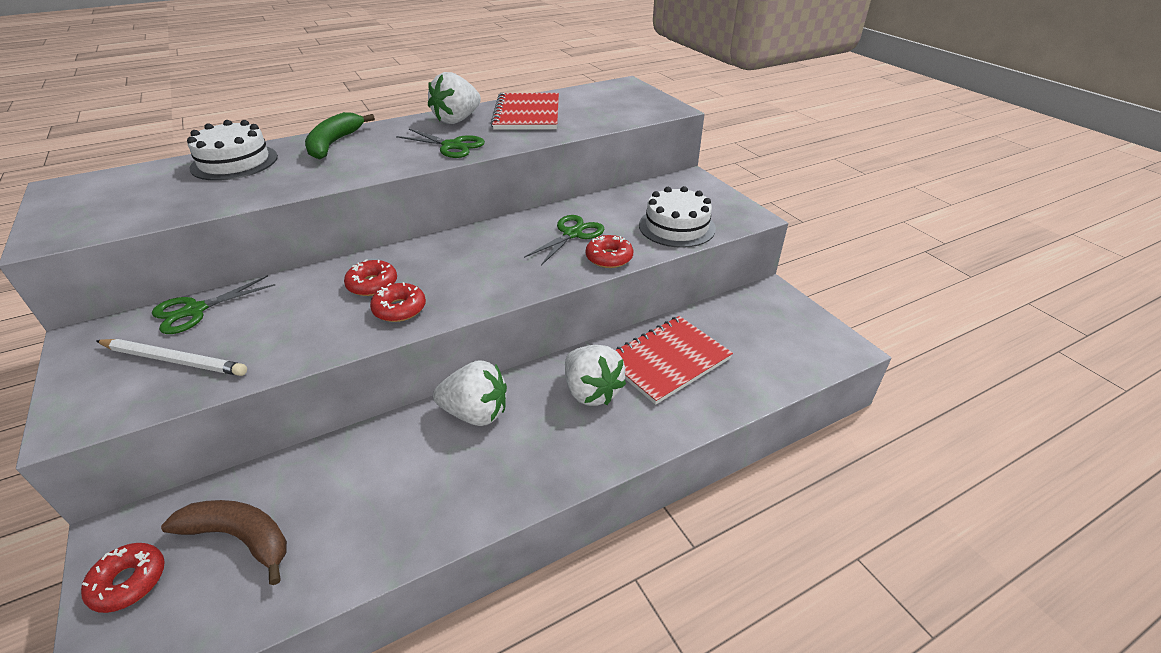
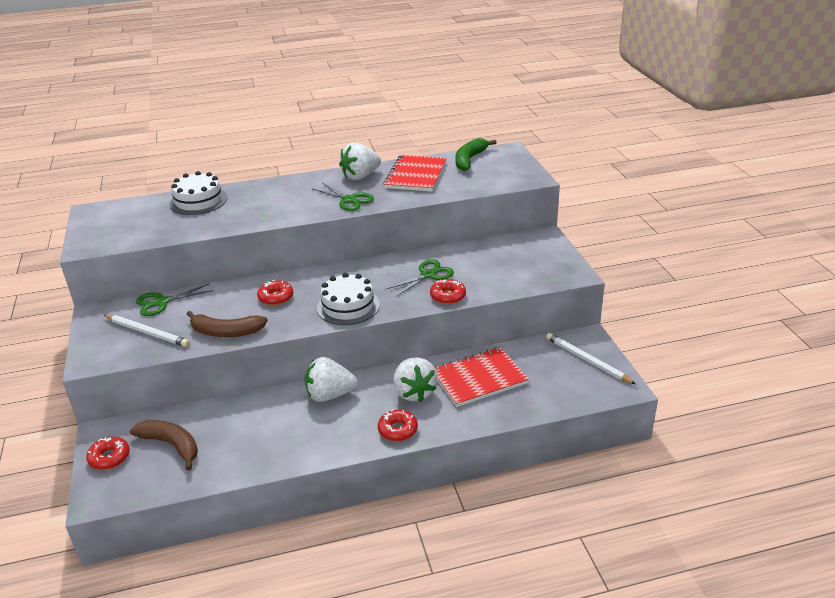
camera: 15 degrees right, 5 degrees down
(305, 343) = (226, 332): none -> brown banana
(334, 144) = (267, 191): green banana -> green banana (469, 160)
(399, 309) = (290, 316): red donut -> red donut (398, 430)
(475, 413) = (330, 395): white strawberry -> white strawberry turned 150 degrees clockwise
(677, 227) = (511, 277): white cake -> white cake (348, 306)
(785, 319) = (587, 360): none -> white pencil

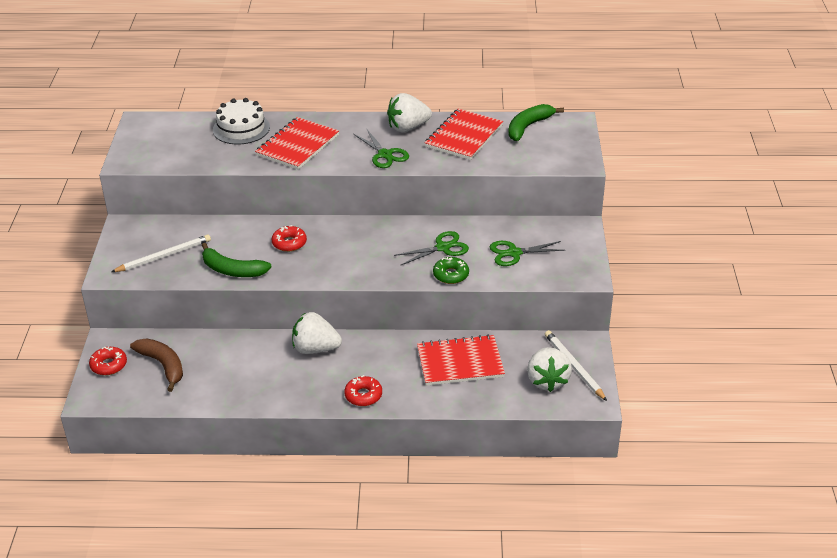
camera: 15 degrees right, 5 degrees up
(147, 332) = (164, 256): white pencil -> white pencil turned 75 degrees counterclockwise
(161, 302) = (184, 227): green scissors -> green scissors (514, 253)
(226, 332) = (232, 270): brown banana -> green banana
(261, 206) = (298, 145): none -> red notebook
(348, 306) = (352, 266): white cake -> none
(414, 392) = (393, 363): white strawberry -> white strawberry (547, 381)
(448, 296) = (451, 275): red donut -> green donut

